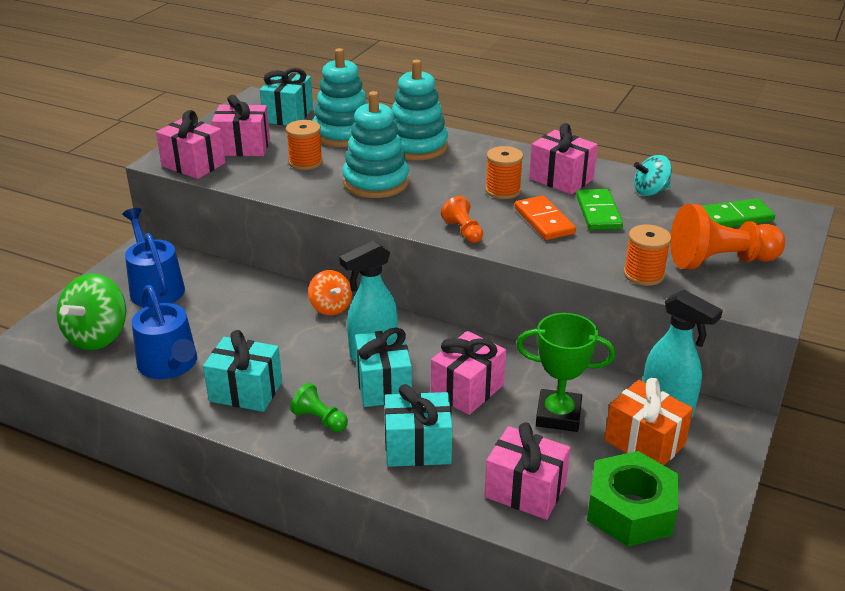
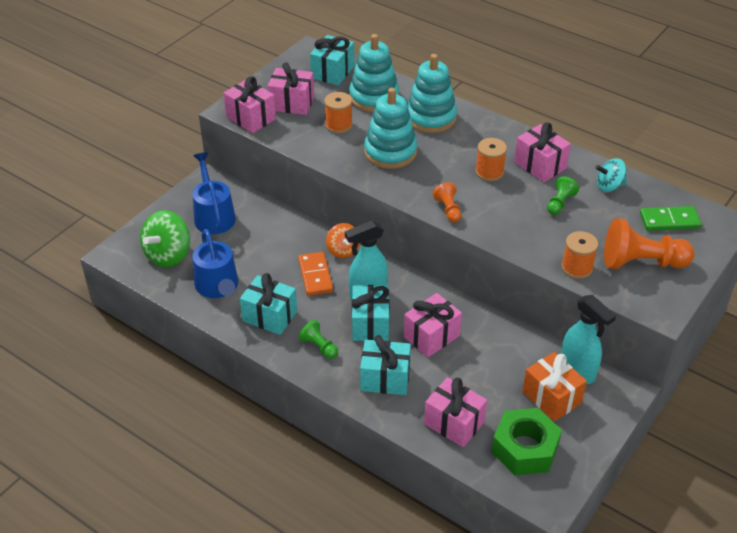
camera: 10 degrees right, 10 degrees up
(544, 221) = (514, 206): orange domino -> orange domino (315, 275)
(558, 415) = (494, 366): green trophy -> none
(598, 212) = (560, 203): green domino -> green pawn

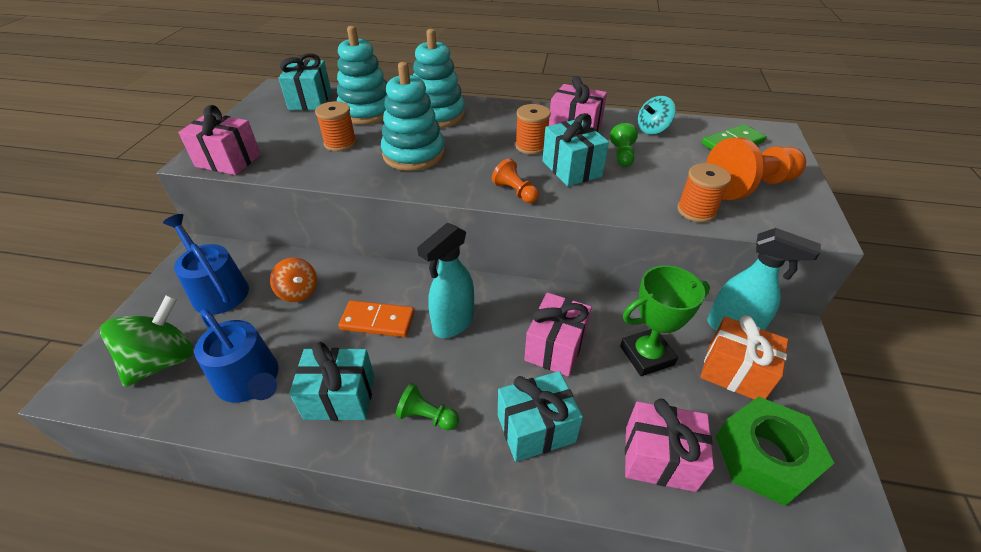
camera: 25 degrees left, 0 degrees up
(168, 255) = (164, 360): green spinning top -> green spinning top turned 150 degrees counterclockwise
(292, 103) = (275, 136): pink gift -> none
(315, 275) = (378, 321): orange domino -> orange domino turned 45 degrees counterclockwise
(343, 250) = (397, 280): orange spinning top -> orange spinning top (298, 292)
(370, 324) = (476, 359): turquoise gift -> turquoise gift (571, 169)
(494, 365) = (646, 355): none -> green trophy

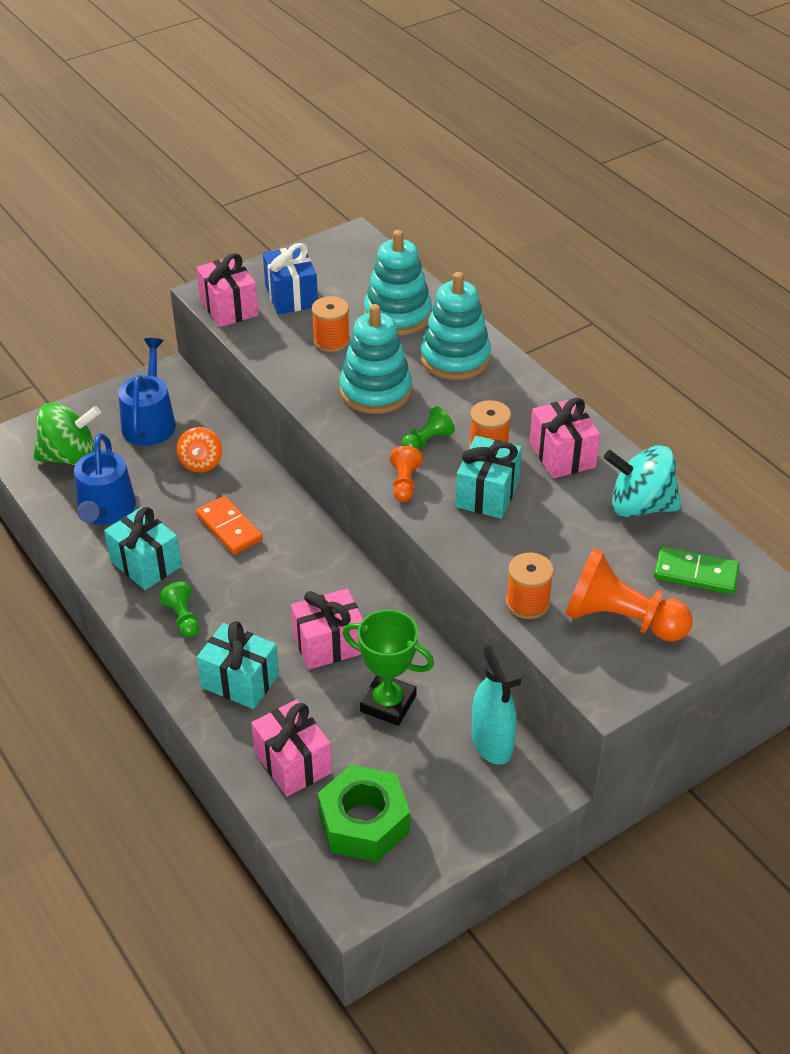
camera: 45 degrees right, 0 degrees up
(273, 133) = (291, 296): none -> blue gift
(310, 100) = (365, 271): turquoise gift -> none
(453, 323) = (279, 570): turquoise spray bottle -> none
(622, 155) = (557, 512): green pawn -> green pawn (427, 441)
(652, 129) = (640, 506): turquoise spinning top -> turquoise spinning top, size x1.60
(734, 372) = (437, 768): orange gift -> none

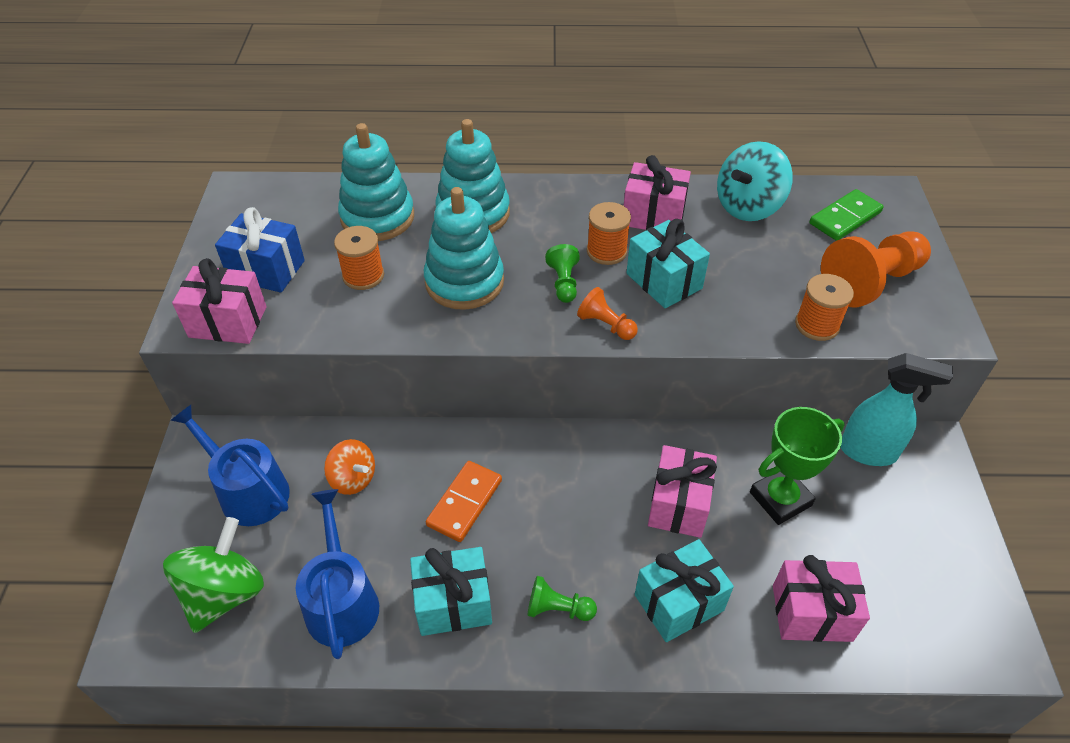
camera: 55 degrees left, 5 degrees up
(106, 510) = (341, 601): blue watering can -> blue watering can turned 135 degrees counterclockwise
(229, 528) = (464, 503): orange domino -> orange domino turned 60 degrees counterclockwise
(364, 823) = (915, 594): green nut -> none

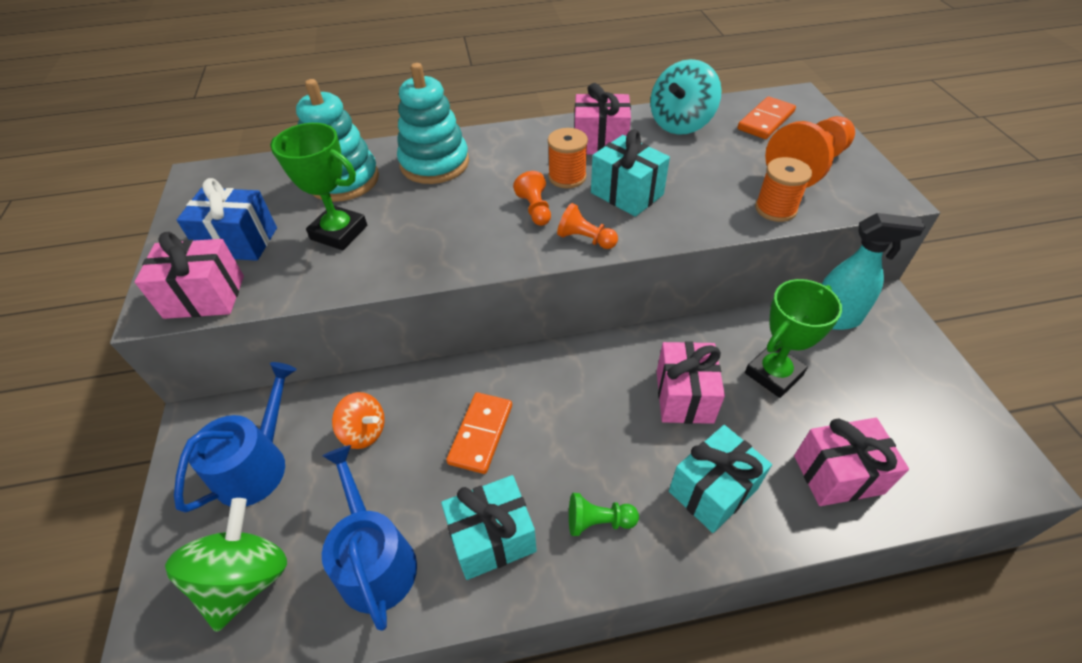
camera: 10 degrees left, 0 degrees up
(248, 491) = (257, 465): blue watering can -> blue watering can turned 90 degrees clockwise
(363, 275) = (339, 232): orange spool -> green trophy
(464, 282) = (440, 223): turquoise stacking toy -> none
(563, 283) = (535, 209): green pawn -> orange pawn
(845, 218) = (765, 121): green domino -> orange domino

